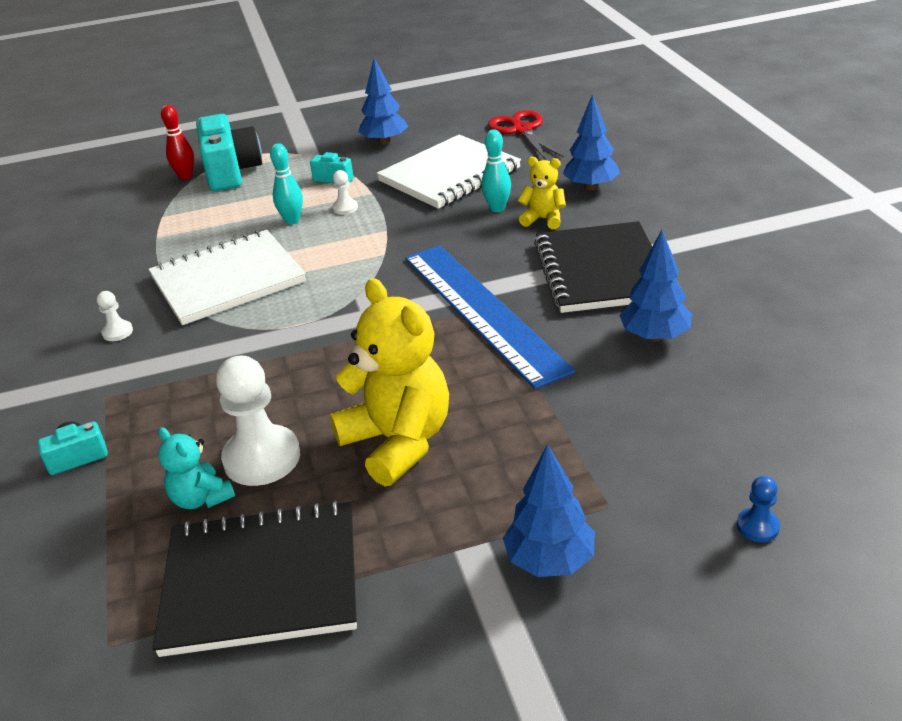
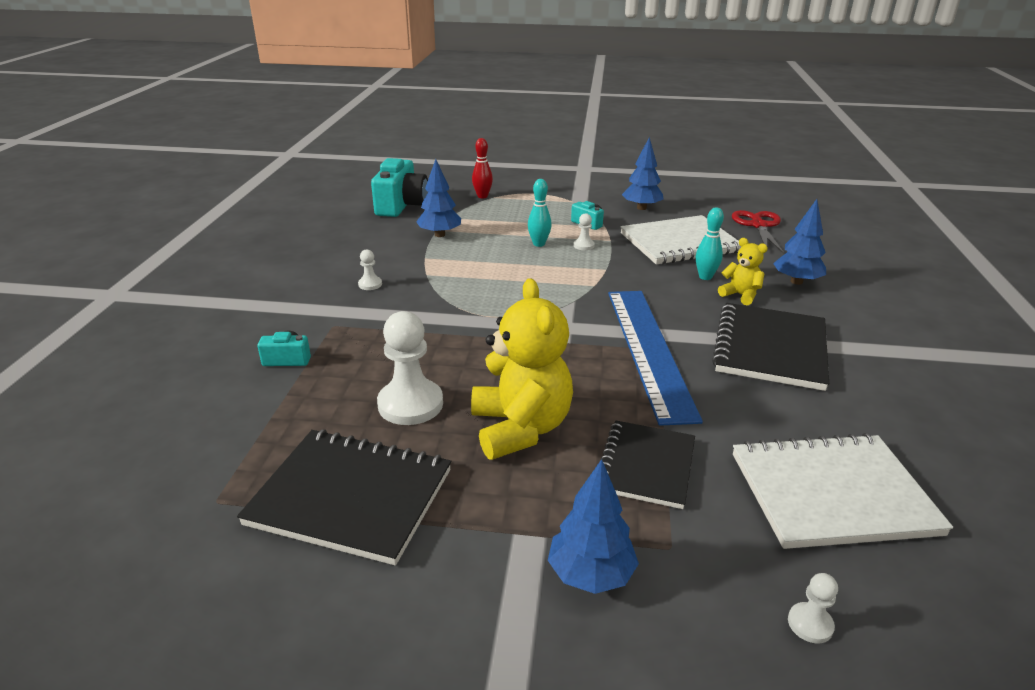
camera: 20 degrees right, 5 degrees down
(201, 498) = (349, 418): turquoise teddy bear -> none
(228, 280) = (467, 271): white notebook -> white notebook (831, 493)
(231, 172) = (516, 201): turquoise camera -> turquoise camera (401, 205)
(544, 435) = (646, 466): none -> black notebook
(654, 336) = (792, 416): blue tree -> blue tree (439, 235)
(757, 526) = (810, 624): blue pawn -> white pawn

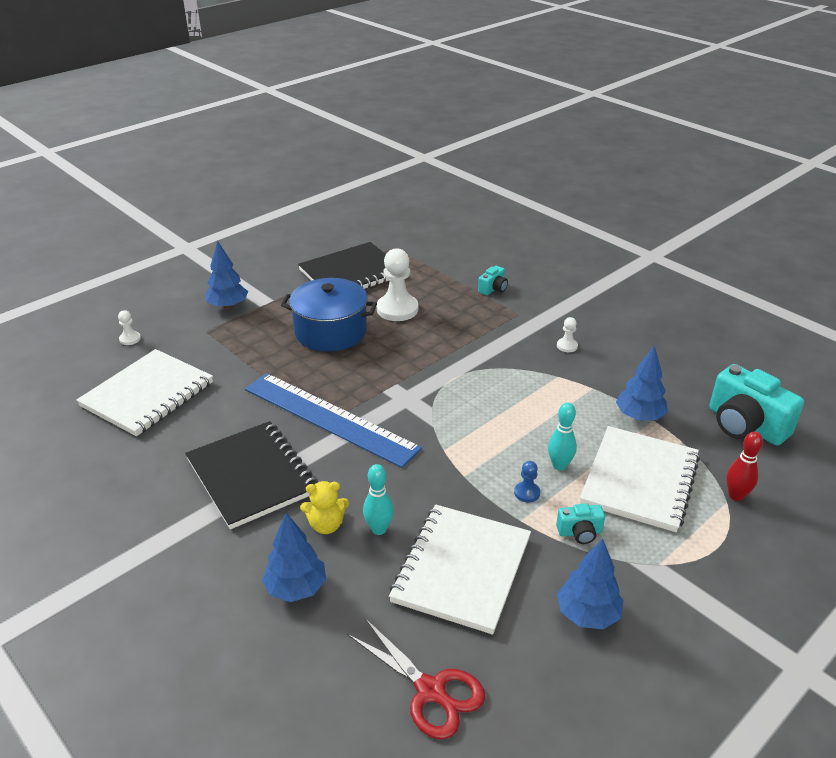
camera: 130 degrees right, 5 degrees up
(512, 220) = (640, 480): none -> white notebook
(520, 428) = (330, 331): yellow teddy bear -> blue pot
(583, 245) = (527, 493): white pawn -> blue pawn
(646, 466) = (250, 352): black notebook -> none

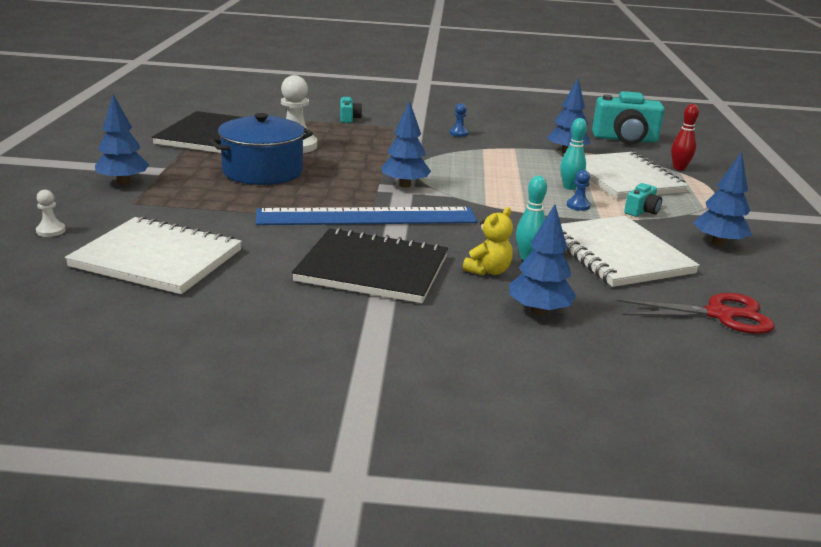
camera: 45 degrees left, 10 degrees down
(148, 395) = (157, 258): white notebook -> white notebook turned 60 degrees counterclockwise
(413, 395) = (405, 185): none -> blue tree
(567, 346) = (458, 133): white pawn -> blue pawn

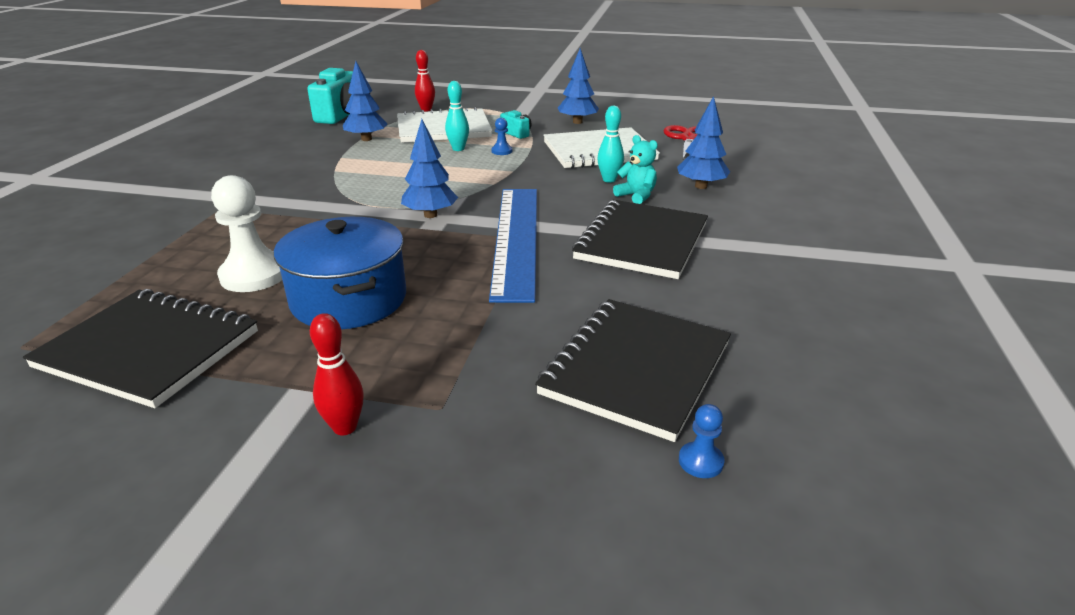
camera: 80 degrees left, 5 degrees up
(51, 231) = (547, 484): white pawn -> none
(123, 182) = (345, 427): blue tree -> red bowling pin
(157, 258) = (635, 368): white notebook -> black notebook
(349, 118) = (160, 234): turquoise camera -> none
(458, 133) = (275, 177): blue pawn -> blue pawn (700, 461)
(488, 271) = (636, 196): yellow teddy bear -> turquoise teddy bear

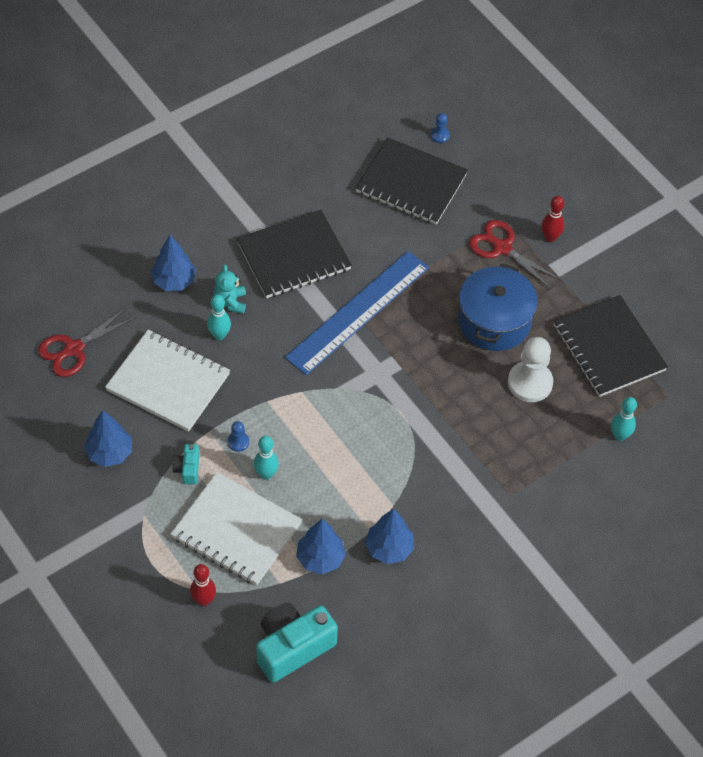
camera: 140 degrees left, 25 degrees up
(95, 285) = (619, 436): none -> turquoise bowling pin
(414, 371) = (502, 248): none -> red scissors
(430, 215) = (382, 378): blue tree -> blue tree (389, 548)
(635, 368) = (411, 184): black notebook -> black notebook turned 45 degrees clockwise

